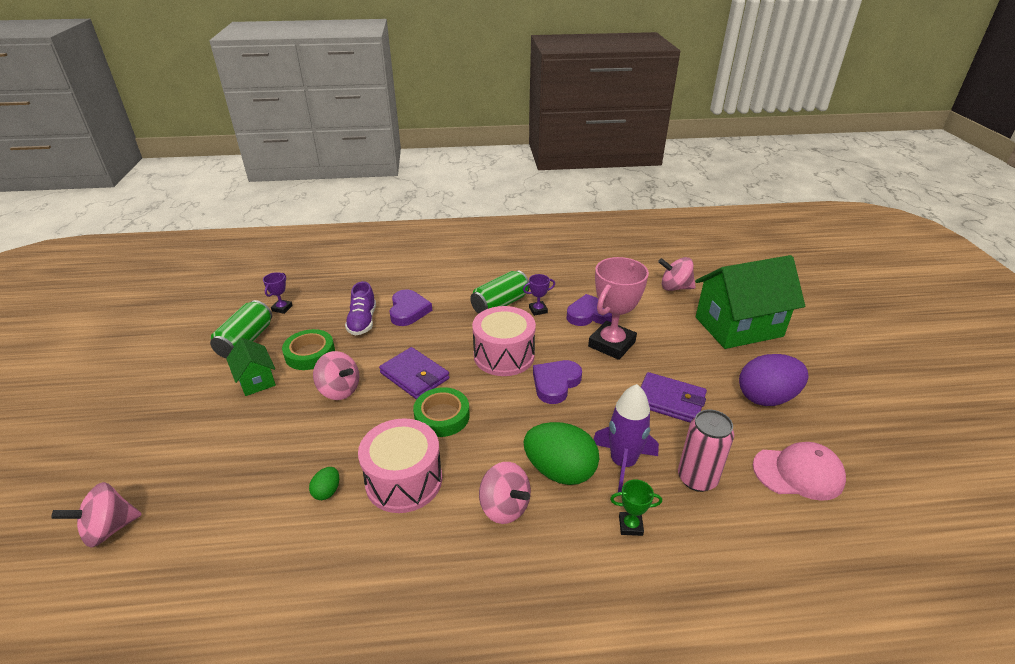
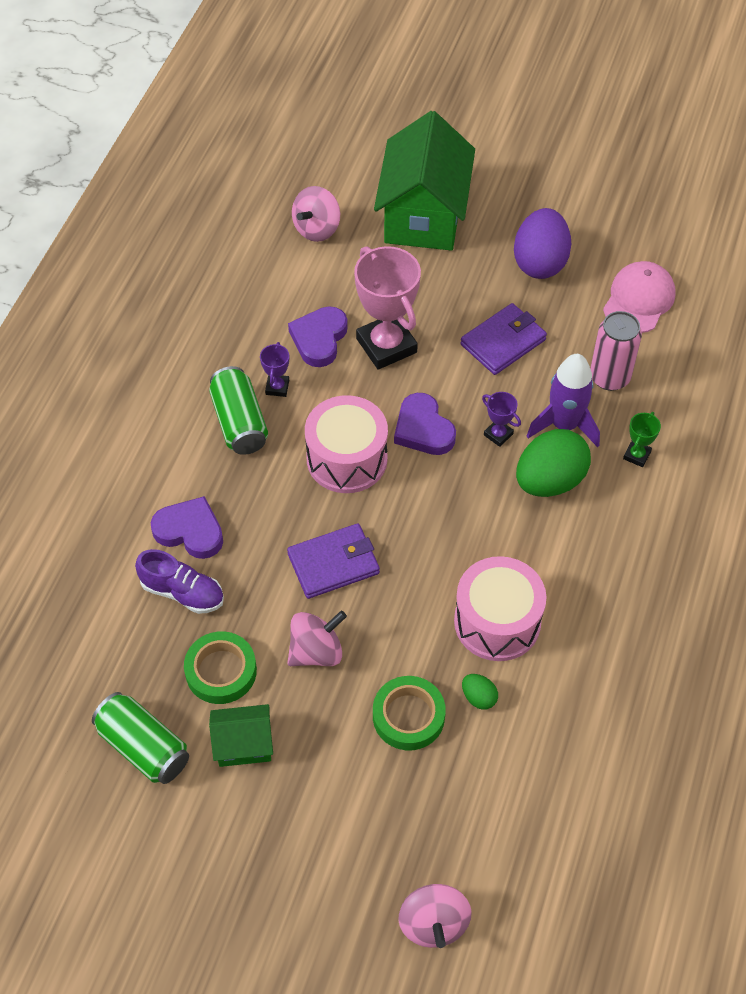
camera: 65 degrees left, 20 degrees up
(282, 308) = (84, 688): purple trophy -> purple trophy (498, 434)
(442, 416) = (419, 557): green tape -> green tape (408, 716)
(504, 507) = (572, 545): pink spinning top -> none

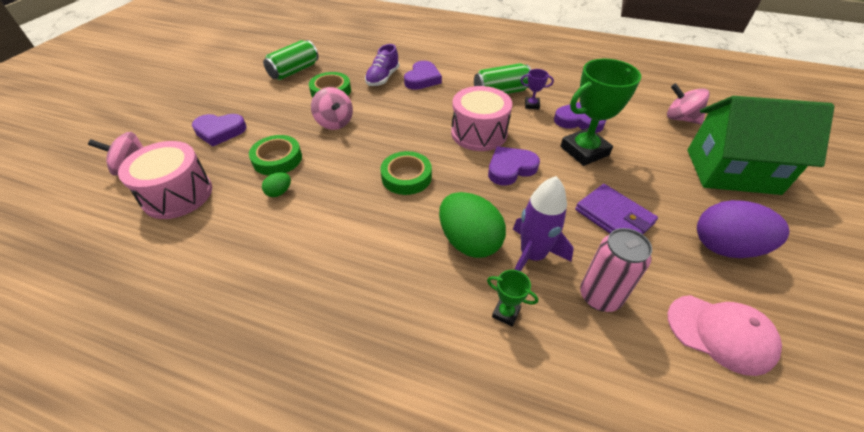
camera: 90 degrees right, 10 degrees down
(243, 744) = (283, 99): green house -> none
(333, 563) = (396, 128): purple wallet -> none
(338, 823) = (220, 131): none -> purple heart
(386, 345) = (584, 151): pink trophy -> green trophy
(443, 546) = (406, 177): none -> green tape
(497, 622) = (338, 204): pink drum -> pink drum (177, 194)
(498, 434) = (513, 210): purple trophy -> none

